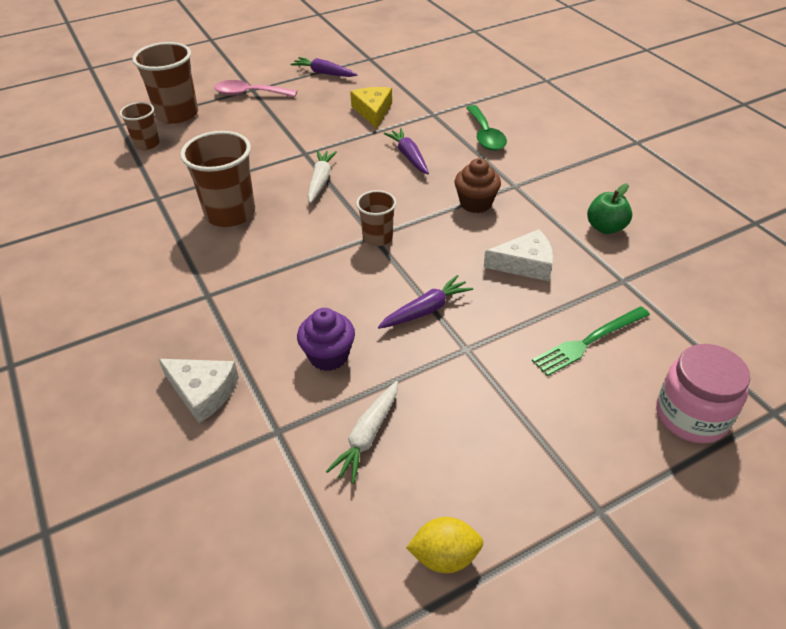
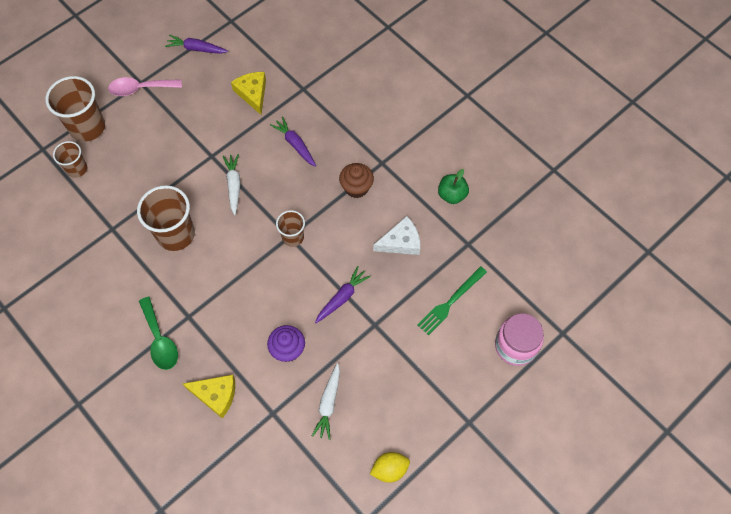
camera: 15 degrees left, 20 degrees up
(203, 392) = (216, 395): white cheese -> yellow cheese
(485, 135) = (350, 108): green spoon -> green spoon (160, 340)

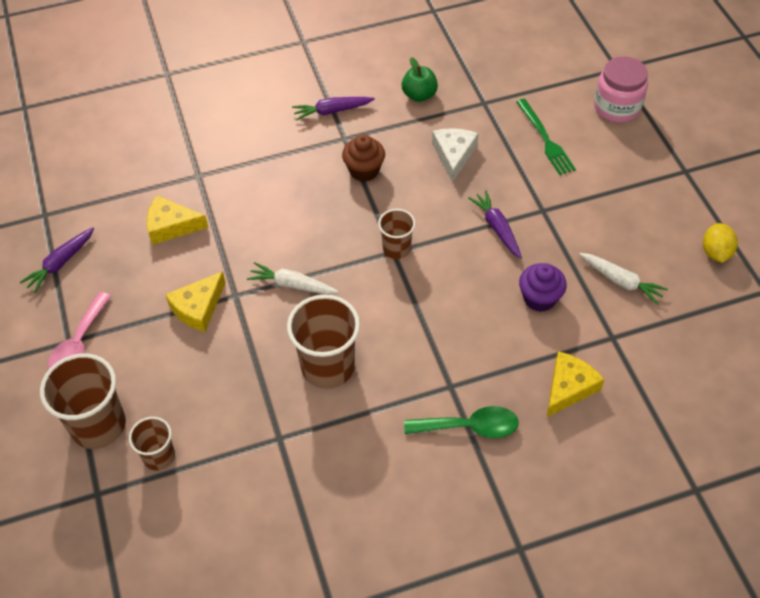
camera: 65 degrees left, 10 degrees down
(193, 139) = (198, 308): none -> yellow cheese
(295, 144) = (272, 207): purple carrot -> purple carrot (332, 111)

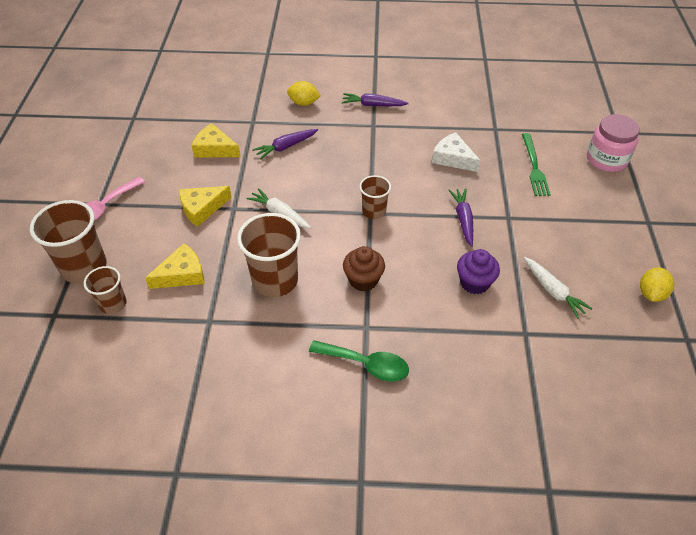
camera: 20 degrees right, 5 degrees down
(60, 263) = (125, 151): purple carrot -> purple carrot (286, 147)
(248, 132) = (304, 103): none -> yellow lemon
(364, 170) = (376, 150): brown cupcake -> brown cupcake (363, 280)
(419, 95) = (445, 111): green apple -> none
(453, 155) = (453, 158): white cheese -> white cheese turned 75 degrees counterclockwise
(568, 387) = (467, 361): yellow cheese -> yellow cheese (182, 274)

